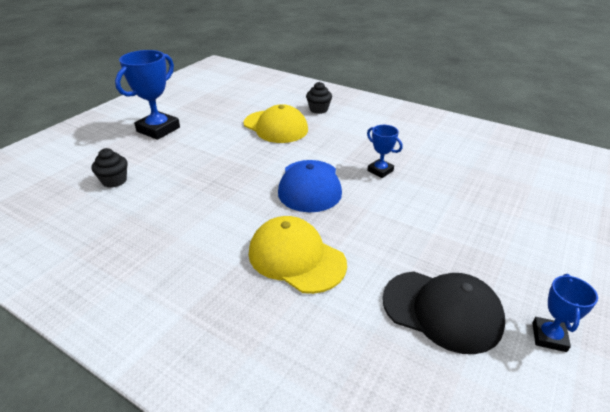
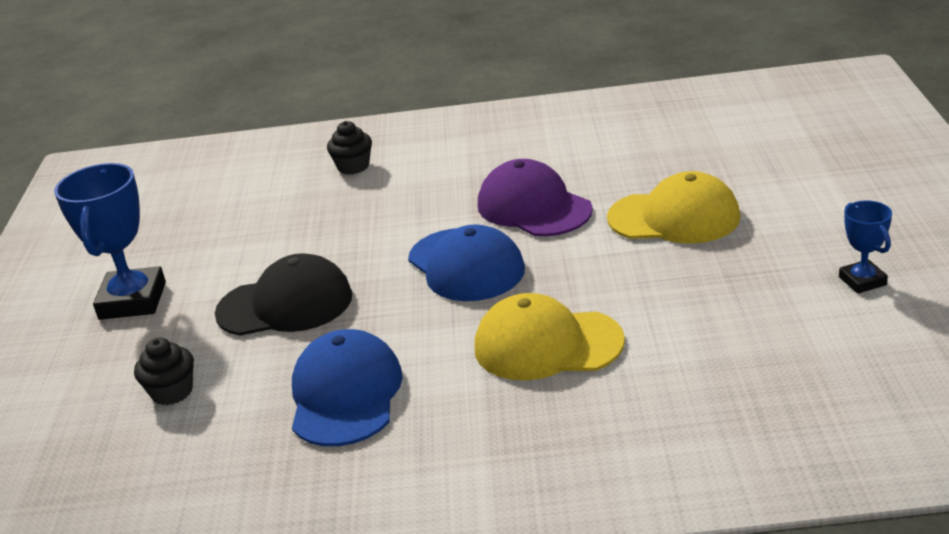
camera: 30 degrees left, 5 degrees down
(172, 226) = (345, 395): none -> blue cap
(275, 127) = (320, 216): yellow cap -> yellow cap (674, 218)
(380, 171) = (534, 207): blue trophy -> purple cap
(442, 310) = (751, 310): black cap -> black cap (285, 304)

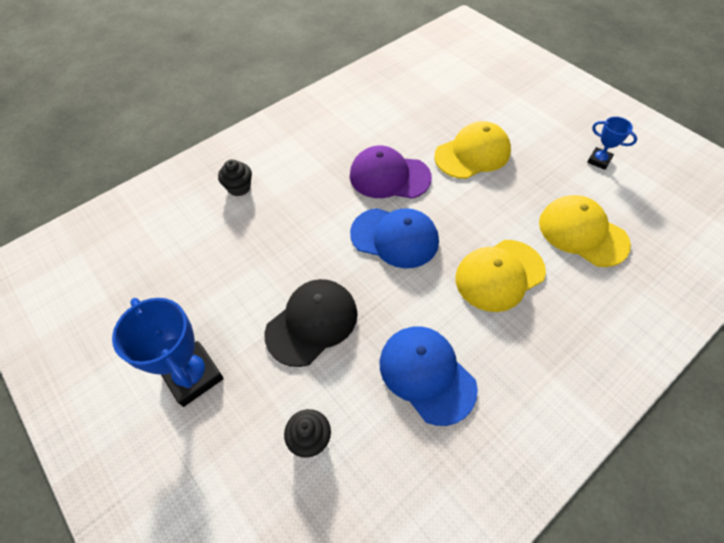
camera: 40 degrees left, 25 degrees up
(722, 346) = (582, 233): none -> yellow cap

